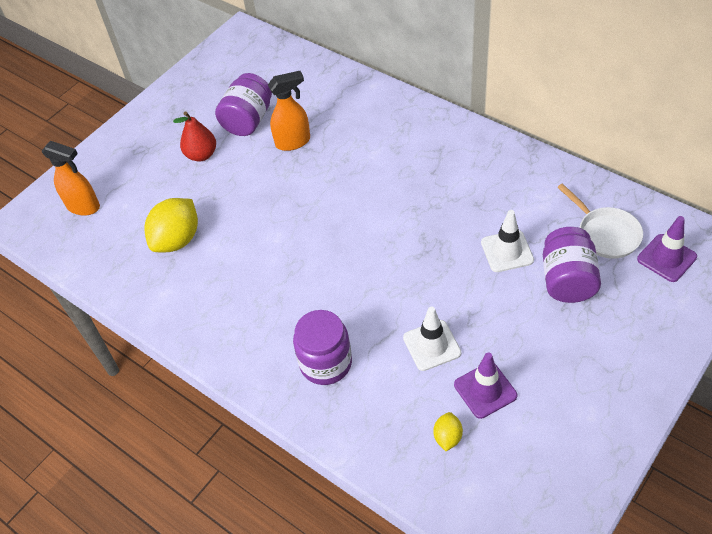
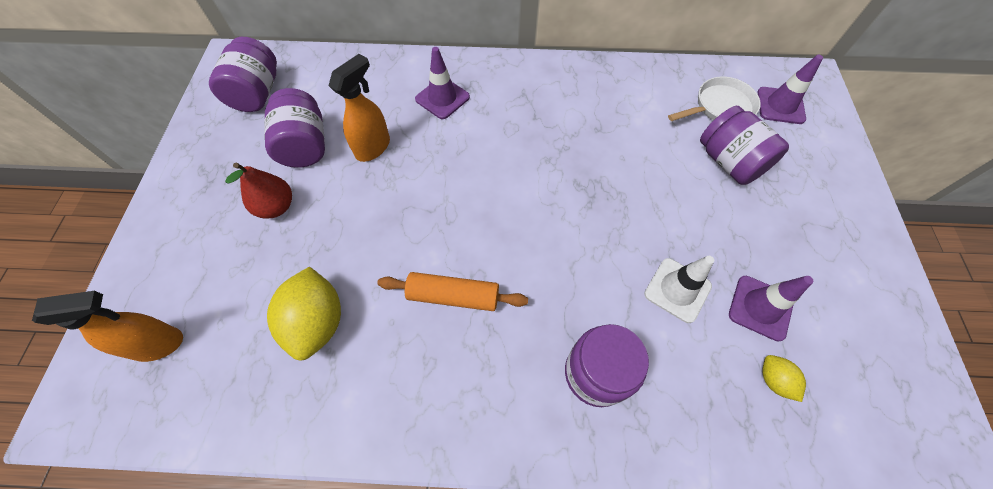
camera: 40 degrees left, 10 degrees up
(242, 67) = (257, 93): none -> purple jar
(271, 267) = (453, 296): none -> orange rolling pin
(372, 126) = (442, 98): none -> purple traffic cone
(507, 251) = (660, 161): white traffic cone -> none
(605, 234) = (720, 107): white pan -> white pan turned 45 degrees counterclockwise

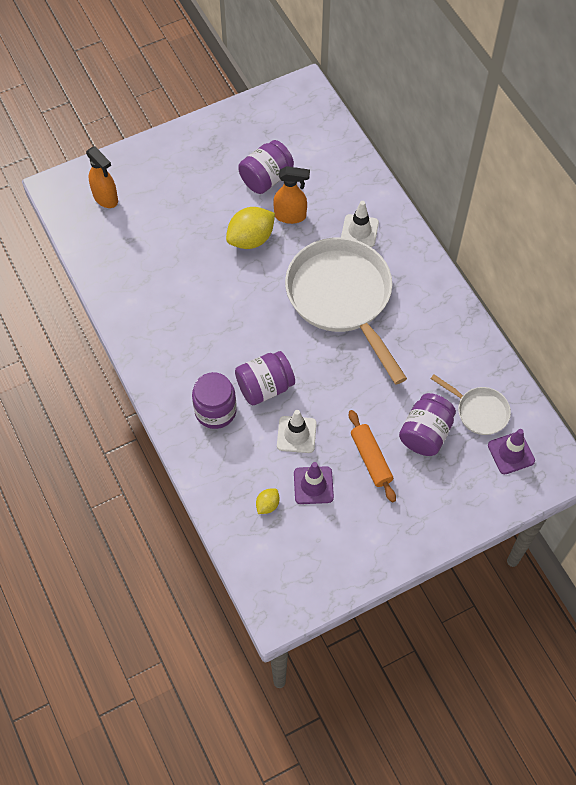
camera: 60 degrees right, 0 degrees up
(257, 93) = (287, 124): purple jar -> purple jar (265, 387)
(276, 207) = (214, 193): red pear -> none
(317, 322) = (160, 261): yellow lemon -> yellow lemon (251, 239)
(442, 98) = (359, 231): purple traffic cone -> white traffic cone
(453, 296) = (217, 317): orange rolling pin -> orange rolling pin (371, 459)
(515, 153) = (342, 298): none -> white pan

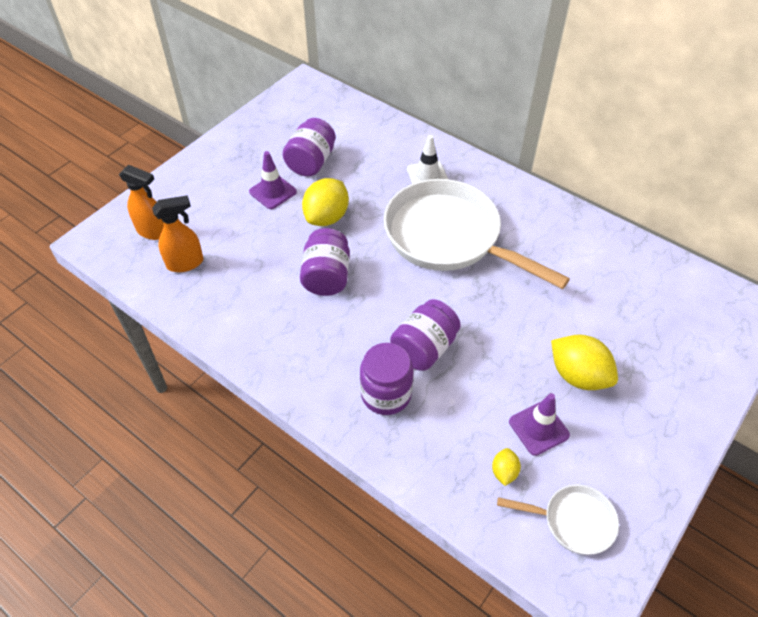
camera: 25 degrees left, 10 degrees down
(290, 216) = (354, 185): orange spray bottle -> orange spray bottle (185, 263)
(296, 434) = (487, 383): white traffic cone -> none
(371, 459) = (578, 375): orange rolling pin -> yellow lemon
(425, 433) = (612, 329): purple jar -> purple jar (327, 276)
(479, 411) = (646, 288): white pan -> white pan (573, 521)
(511, 453) = (703, 314): purple traffic cone -> purple traffic cone (273, 192)

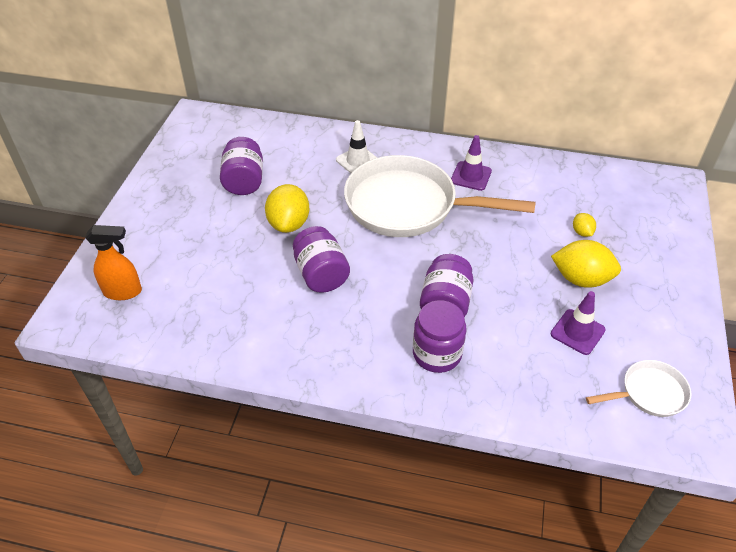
camera: 25 degrees left, 5 degrees down
(185, 263) = (176, 309): orange spray bottle -> none
(273, 192) = (223, 218): purple traffic cone -> purple traffic cone (471, 176)
(504, 472) = (573, 377): yellow lemon -> yellow lemon (582, 232)

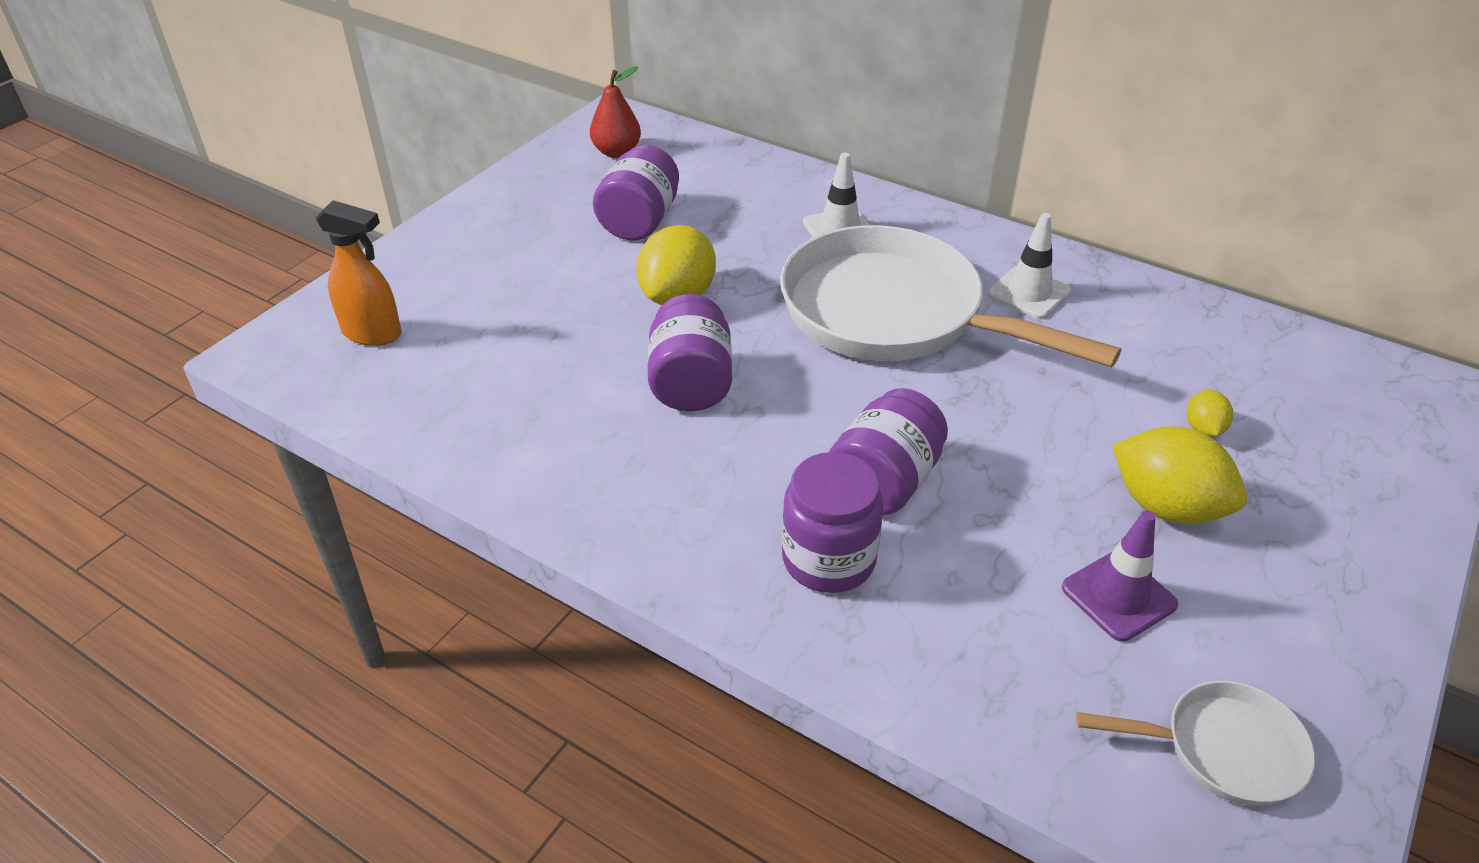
camera: 20 degrees right, 5 degrees down
(208, 138) = (617, 152): none -> red pear
(471, 176) = (1029, 293): purple traffic cone -> white traffic cone

